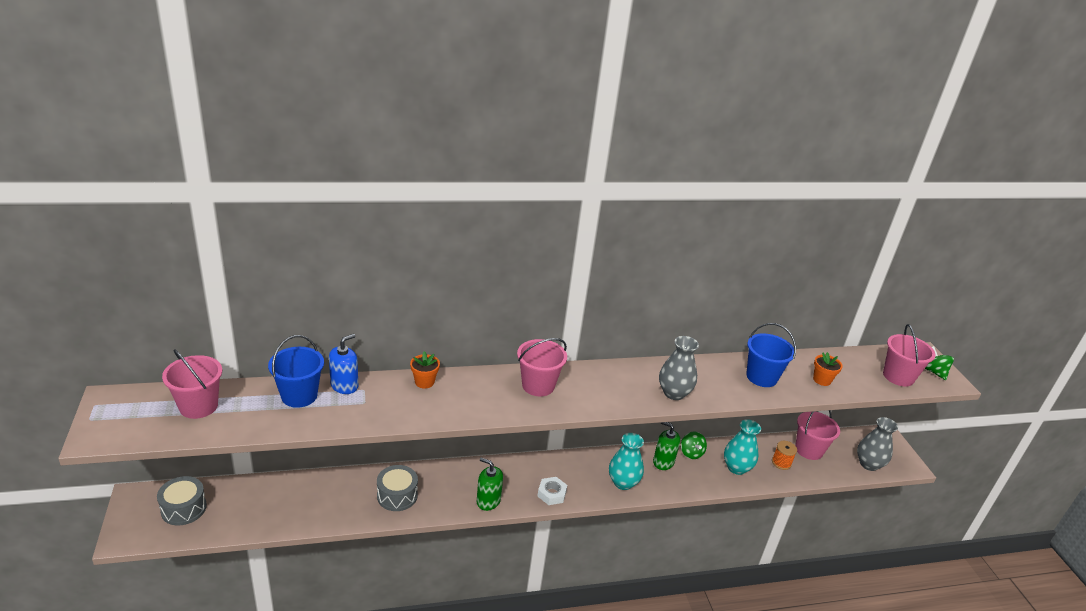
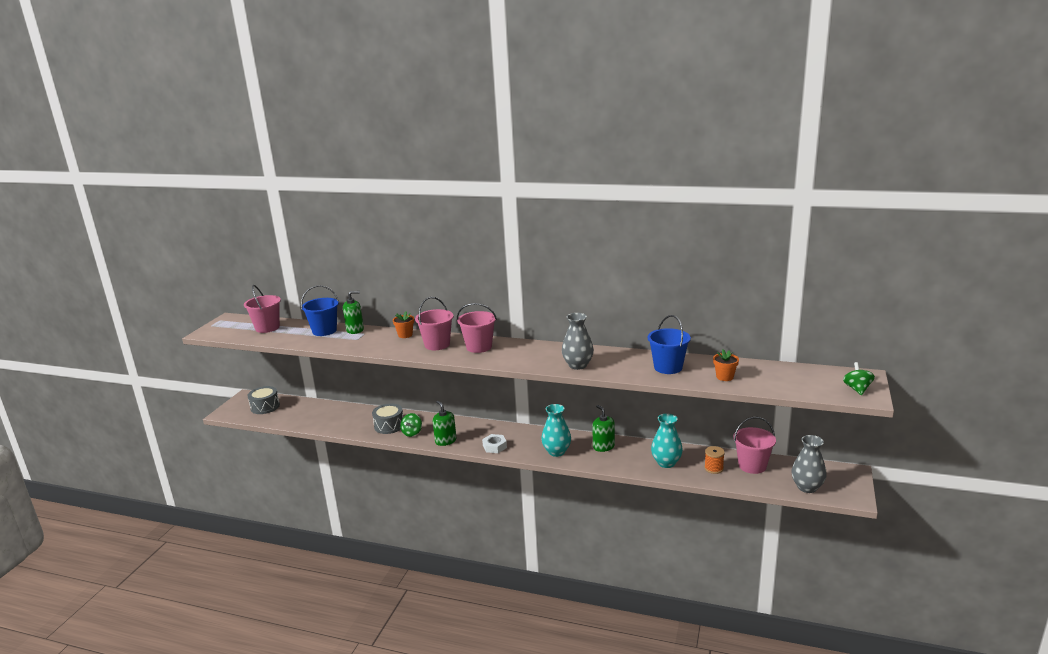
camera: 35 degrees right, 10 degrees down
(344, 385) = (355, 330): blue soap dispenser -> green soap dispenser
(691, 453) = (634, 446): green spinning top -> green spinning top (412, 433)
(898, 376) = (810, 386): pink bucket -> pink bucket (437, 344)

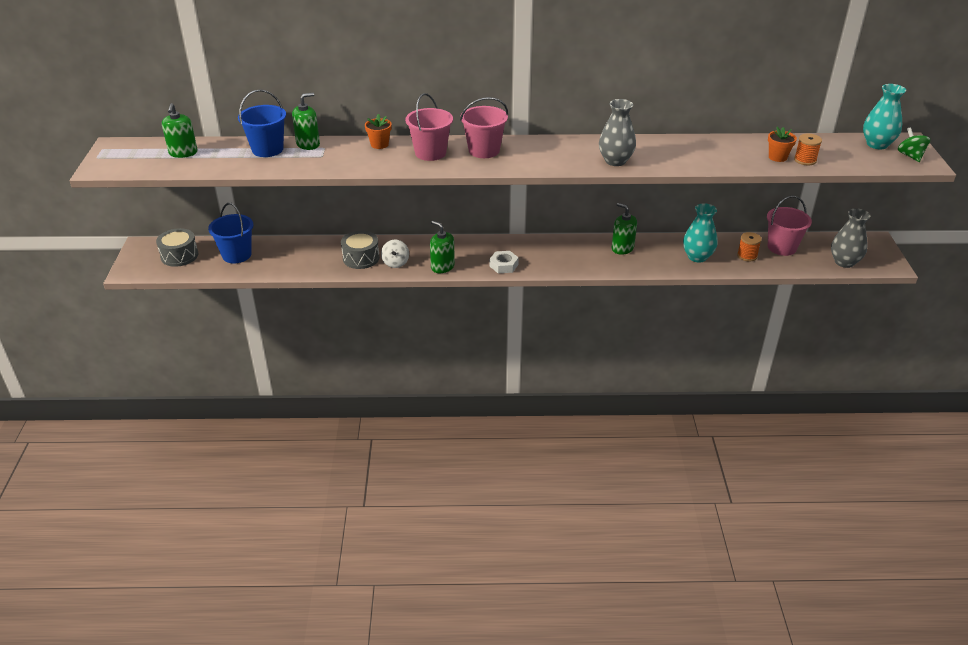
camera: 20 degrees left, 15 degrees up
(267, 328) = (183, 153): pink bucket -> green soap dispenser
(412, 433) = (395, 263): green spinning top -> white spinning top
(556, 452) = (576, 261): turquoise vase -> turquoise vase (877, 144)
(668, 367) = (713, 153): blue bucket -> blue bucket (237, 255)
(749, 382) = (805, 160): none -> orange spool

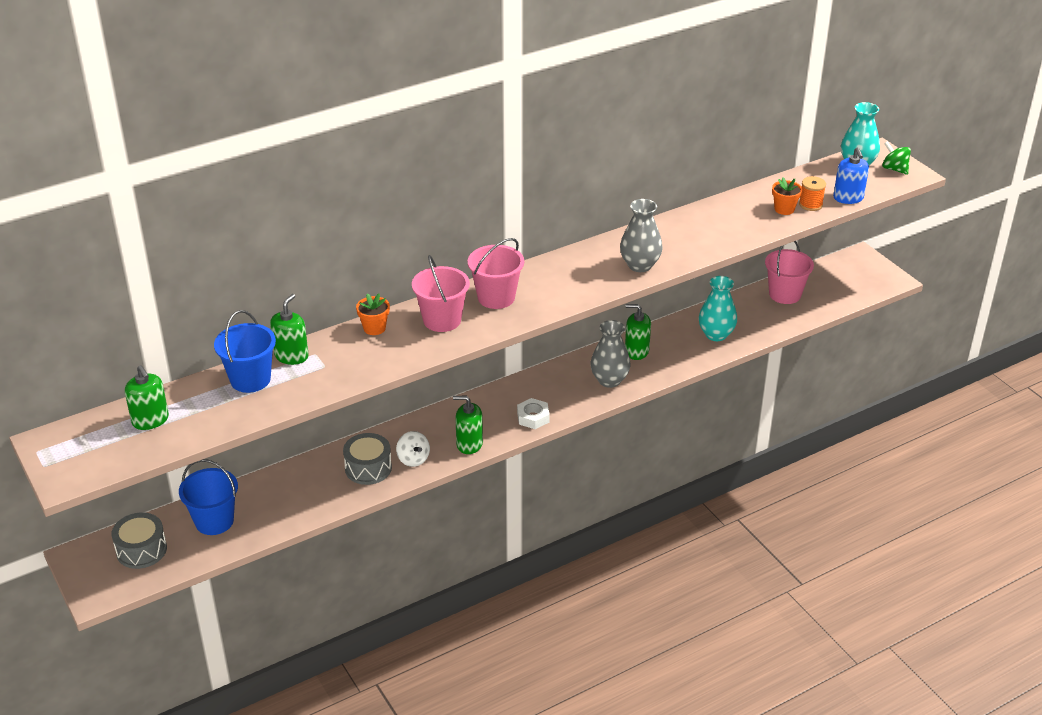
camera: 30 degrees left, 0 degrees up
(747, 256) = (760, 316): orange spool -> none
(844, 262) = (851, 291): grey vase -> grey vase (609, 380)
(845, 164) = (848, 198): none -> blue soap dispenser

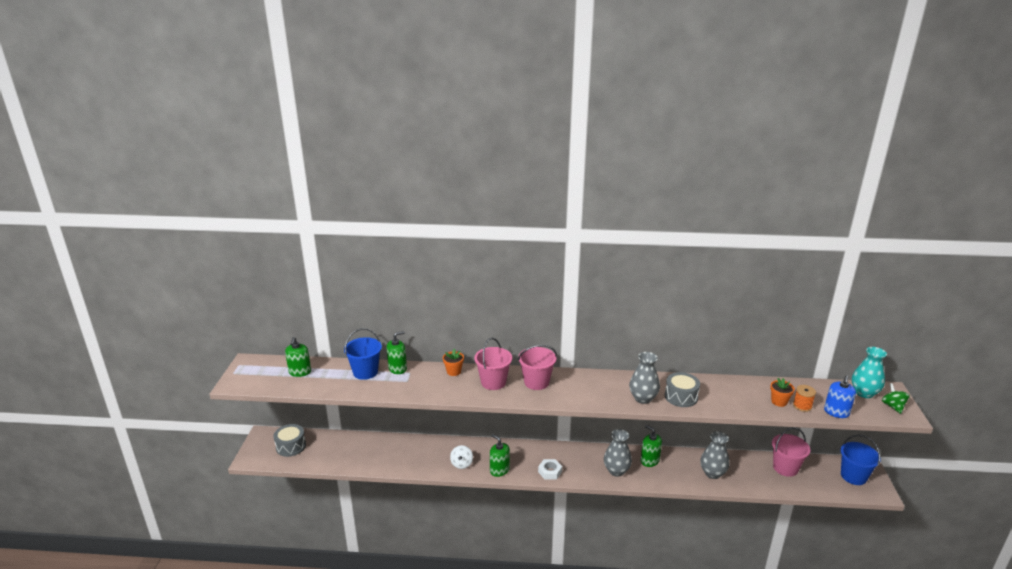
camera: 35 degrees right, 10 degrees down
(214, 521) = (336, 448): blue bucket -> blue bucket (853, 476)
(368, 468) = (434, 457): grey drum -> grey drum (681, 397)
(716, 334) = (712, 473): turquoise vase -> grey vase

